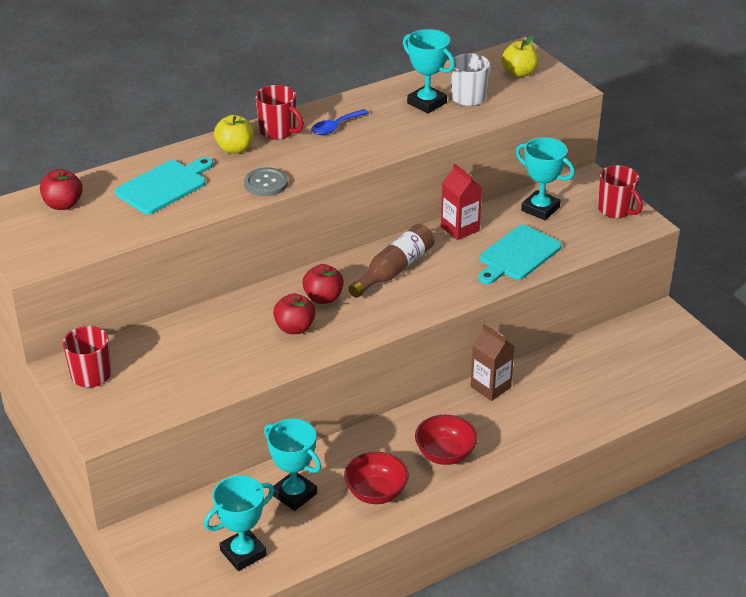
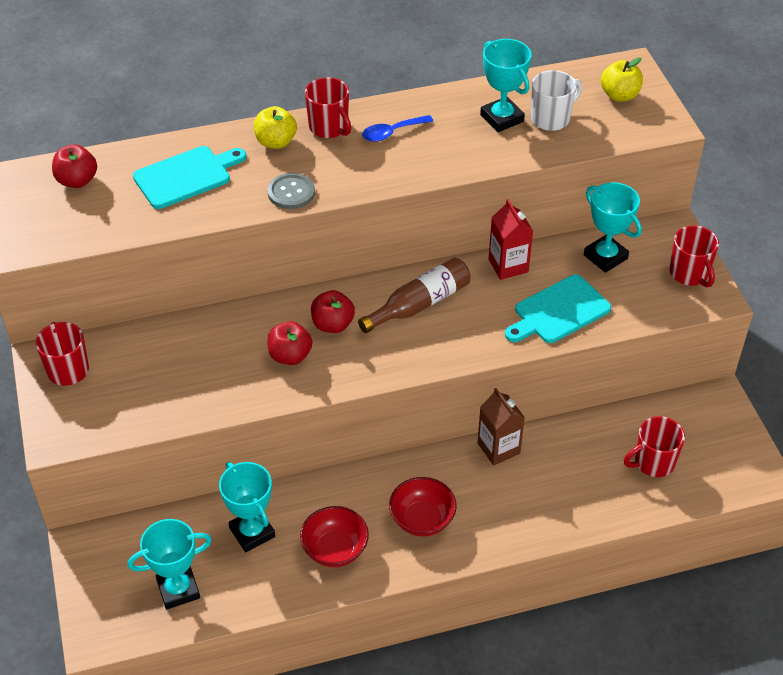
camera: 15 degrees right, 10 degrees up
(627, 373) = (653, 462): none -> red mug

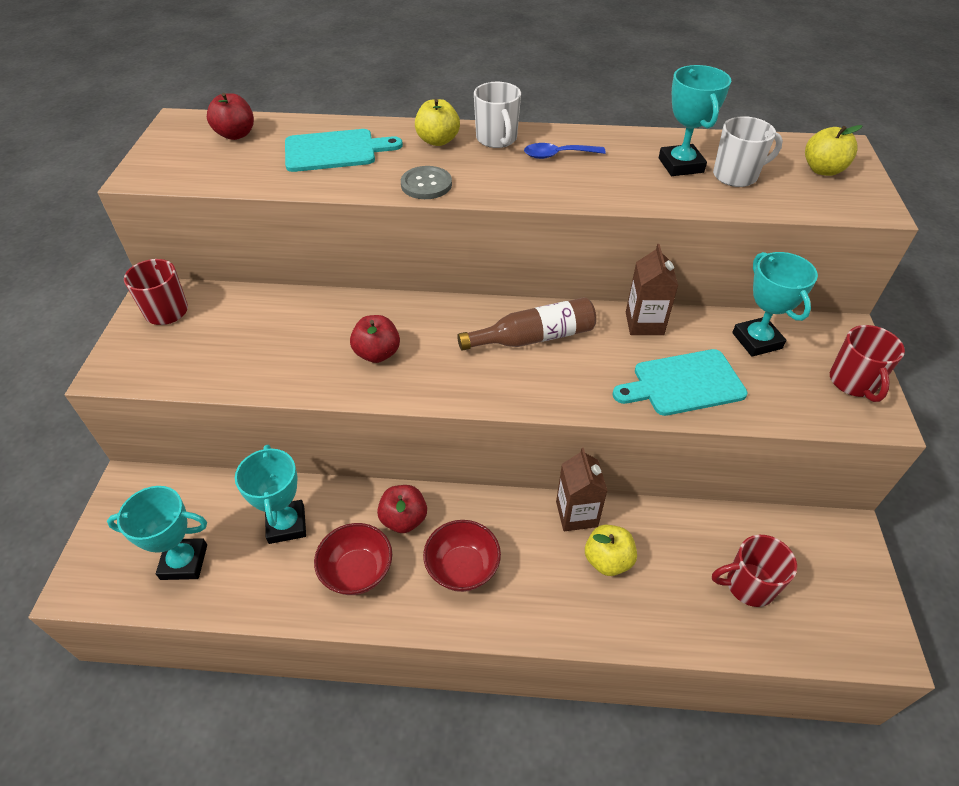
camera: 20 degrees right, 0 degrees up
(329, 127) = (497, 139): red mug -> white mug
(332, 324) = (435, 334): red apple -> red apple (404, 519)
(508, 265) = (644, 323): red carton -> brown carton
(537, 477) = (607, 560): none -> yellow apple

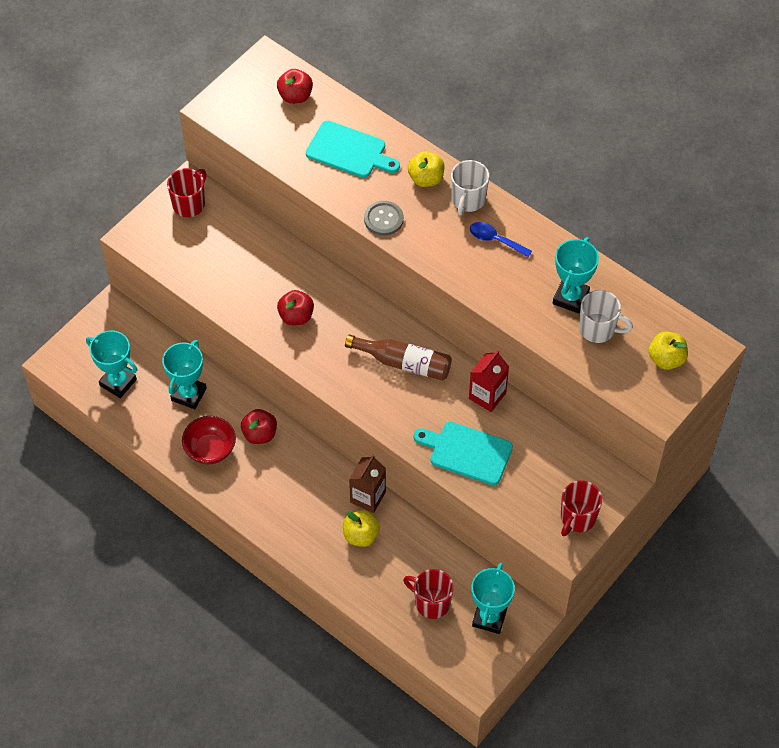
camera: 35 degrees right, 10 degrees up
(462, 568) = (271, 485): red bowl -> none
(644, 323) = (487, 396): brown carton -> red carton
(757, 340) = (549, 453): turquoise trophy -> turquoise trophy (489, 617)

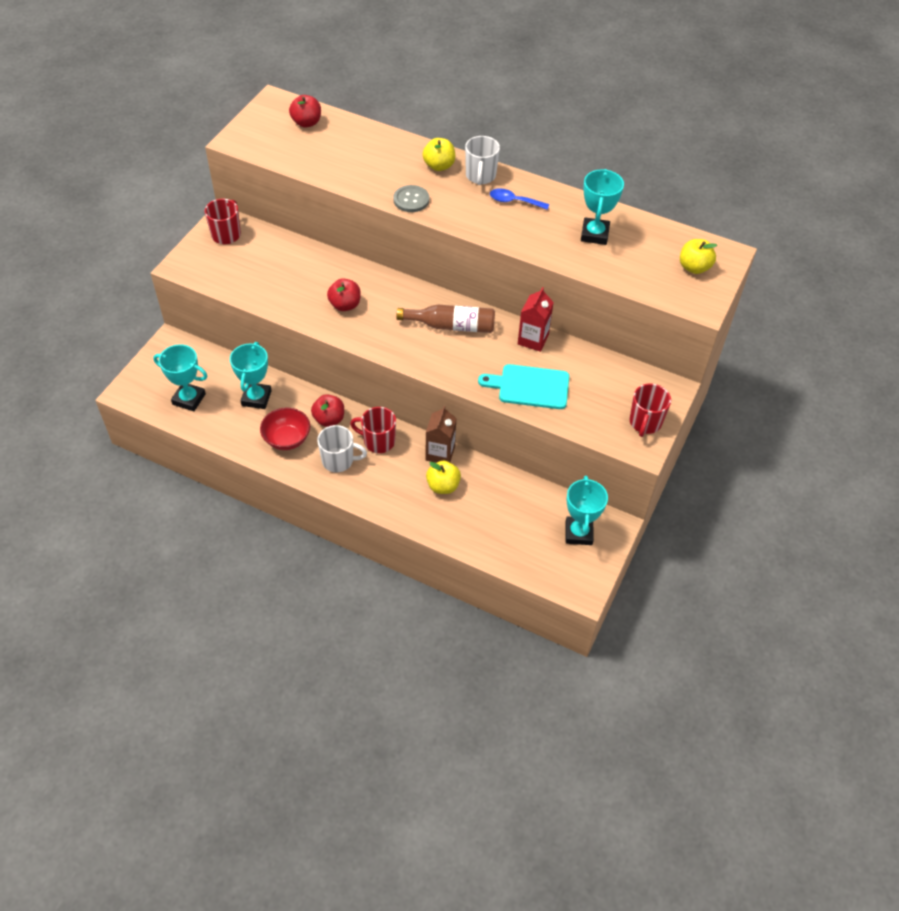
camera: 15 degrees left, 5 degrees down
(349, 151) = (365, 155): turquoise cutting board -> none
(431, 602) = (523, 530): red mug -> red mug (378, 441)
(598, 329) = (627, 254): white mug -> white mug (339, 460)

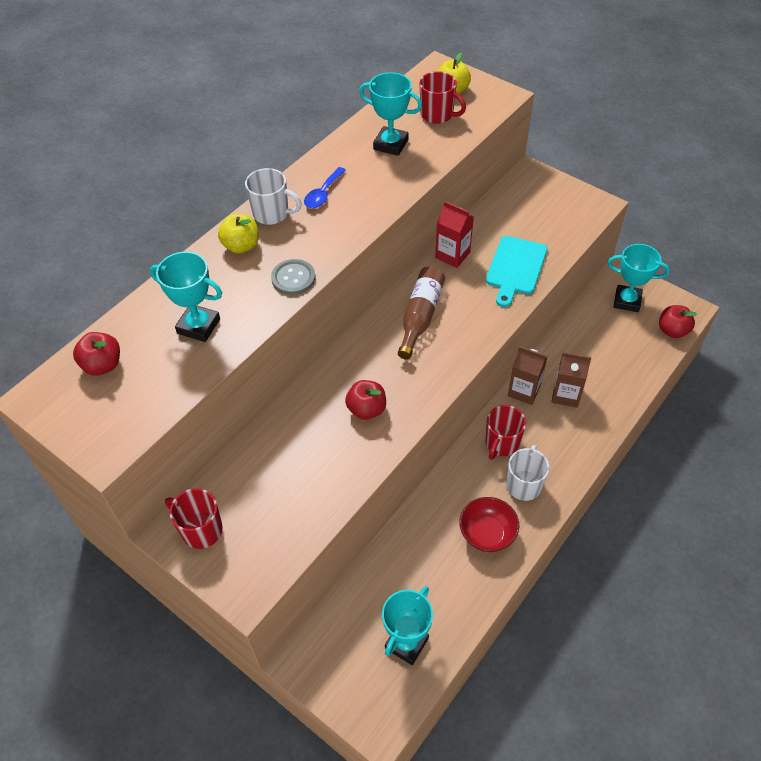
camera: 75 degrees left, 0 degrees up
(256, 398) = (419, 562): turquoise trophy -> turquoise trophy (198, 326)
(329, 419) = (463, 487): red apple -> red apple (672, 331)
(443, 486) = (566, 395): yellow apple -> brown carton
(645, 423) = (569, 197): red mug -> red mug (438, 115)

